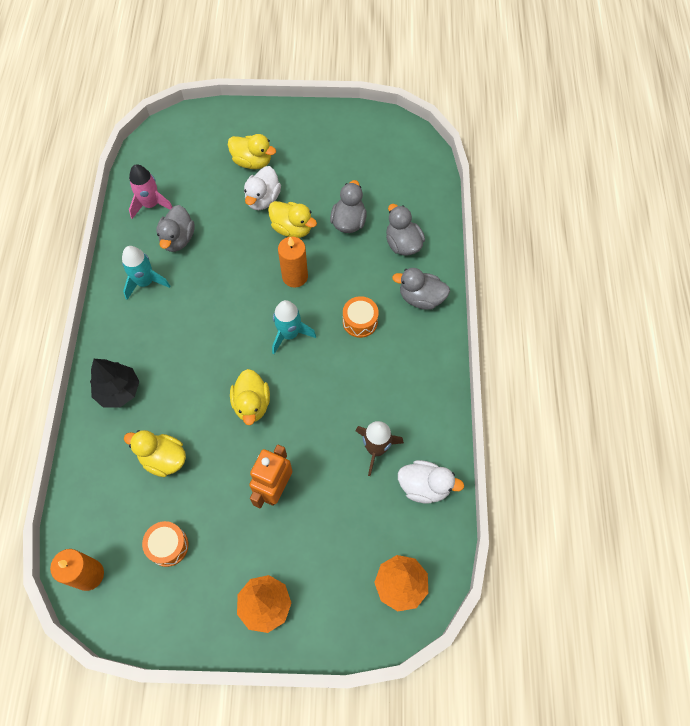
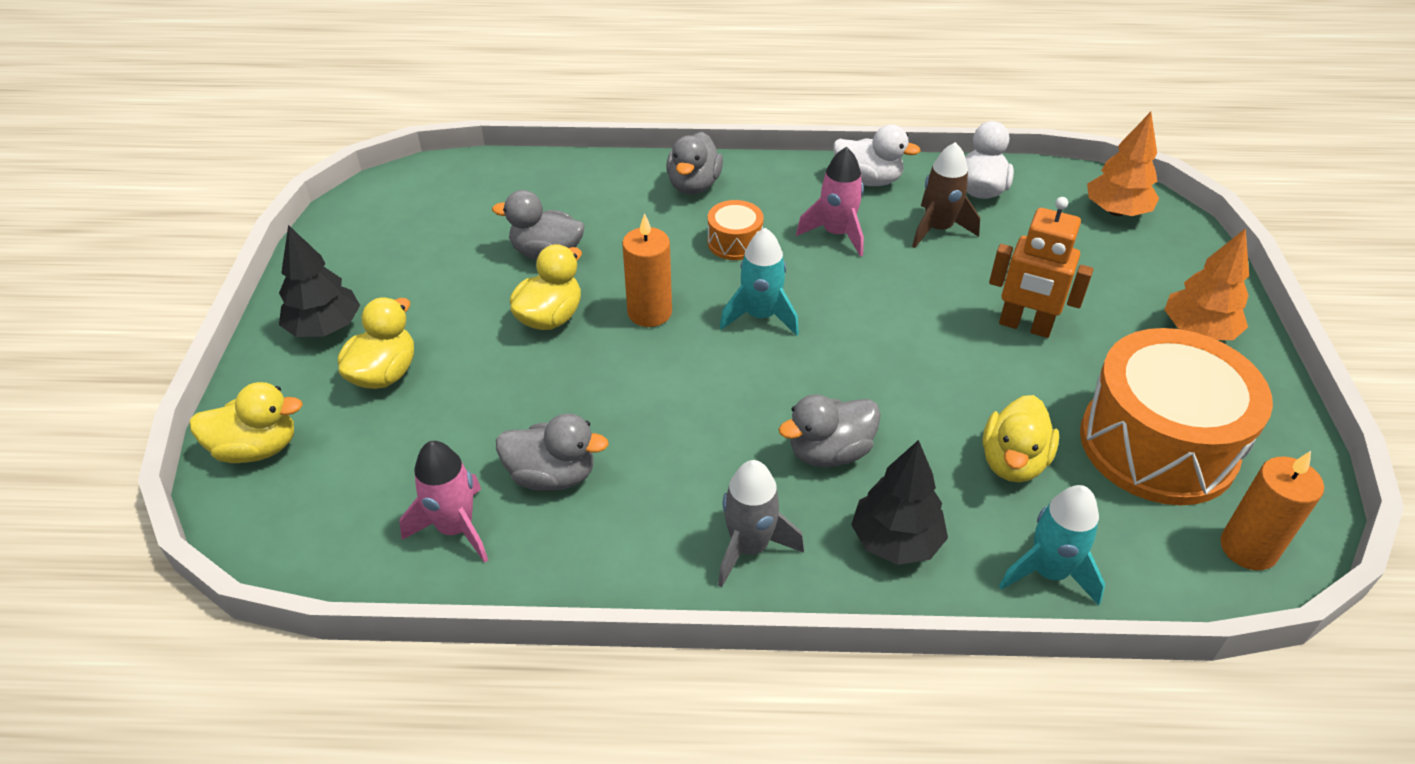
camera: 90 degrees left, 20 degrees down
(124, 324) = (749, 547): none -> grey rocket
(145, 282) = (651, 521): turquoise rocket -> turquoise rocket (1048, 572)
(168, 546) = (1157, 444): orange drum -> orange drum, size x2.28
(252, 404) = (892, 356): yellow duck -> yellow duck (257, 448)
(263, 199) = (478, 356): white duck -> white duck (868, 180)
(287, 131) = (325, 328): none -> black tree
(369, 382) = (836, 234): none -> pink rocket
(403, 244) = (597, 199): grey duck -> grey duck (829, 452)

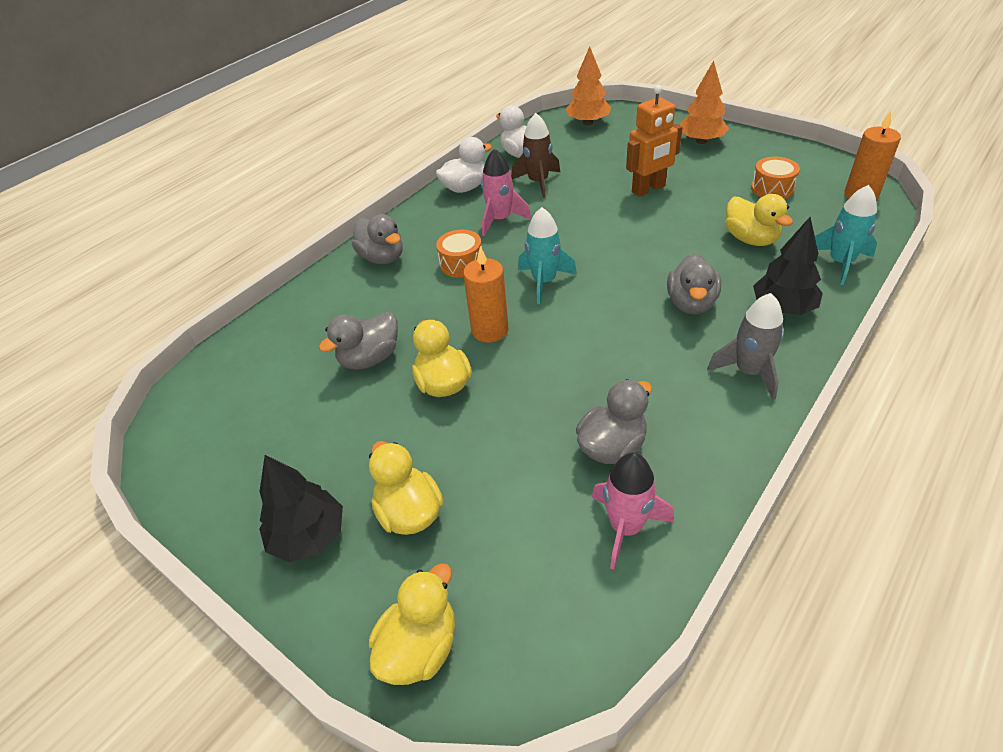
camera: 50 degrees left, 0 degrees up
(1157, 444) = (772, 188): orange drum -> orange drum, size x0.44

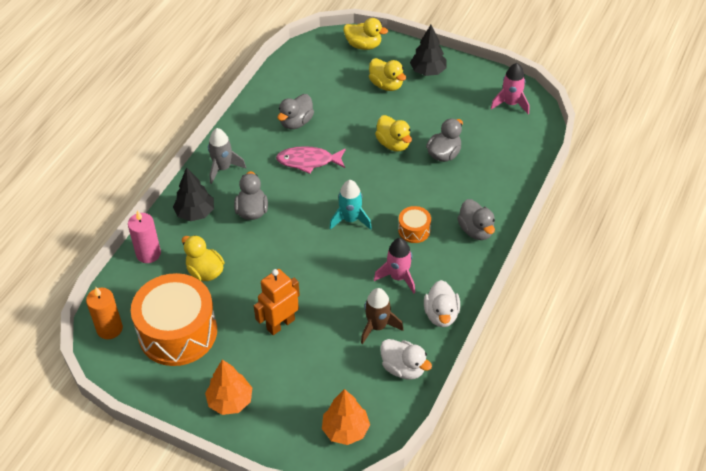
camera: 165 degrees right, 5 degrees up
(382, 258) = (476, 230): grey duck -> grey duck turned 150 degrees counterclockwise
(420, 647) = (363, 45): yellow duck -> yellow duck turned 90 degrees counterclockwise
(465, 188) = (441, 315): white duck -> white duck turned 45 degrees counterclockwise
(490, 330) = (377, 179): orange candle -> none
(596, 369) = (308, 161): none -> pink fish
(626, 527) = (287, 91): pink rocket -> pink rocket (510, 104)
(772, 188) = (178, 332): orange drum -> orange drum, size x2.28
(840, 263) = (148, 254): turquoise rocket -> pink candle

